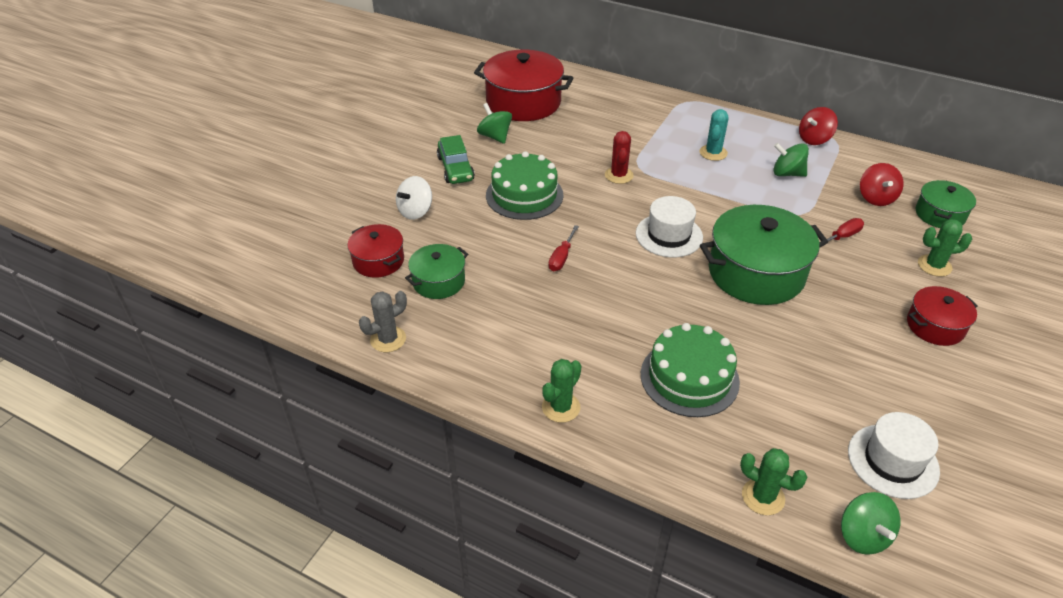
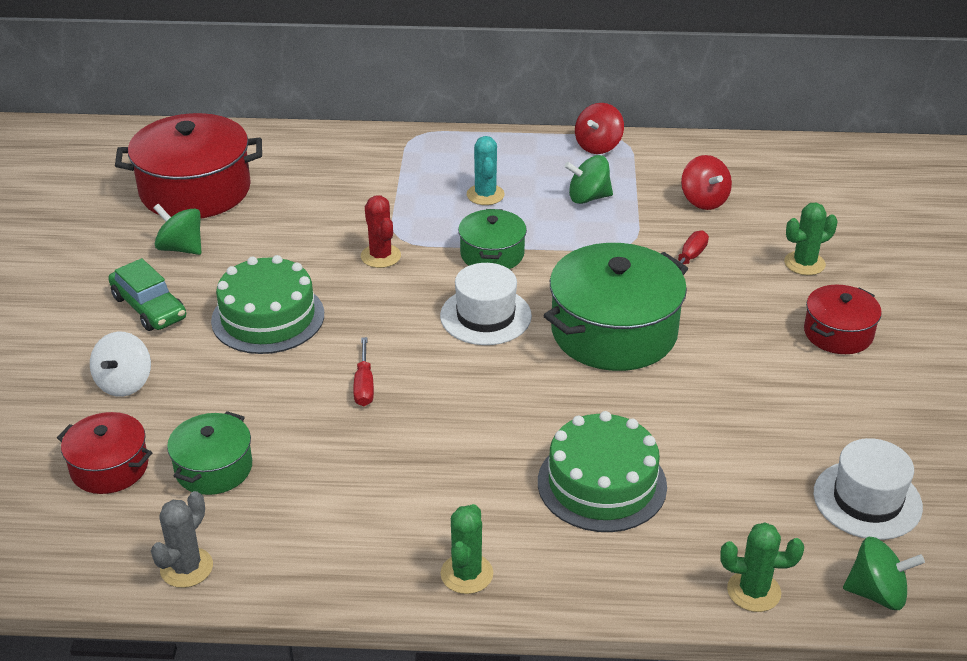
camera: 25 degrees left, 5 degrees down
(863, 536) = (877, 593): green spinning top -> green spinning top turned 45 degrees counterclockwise
(940, 214) = (782, 201): green pot -> green pot (492, 254)

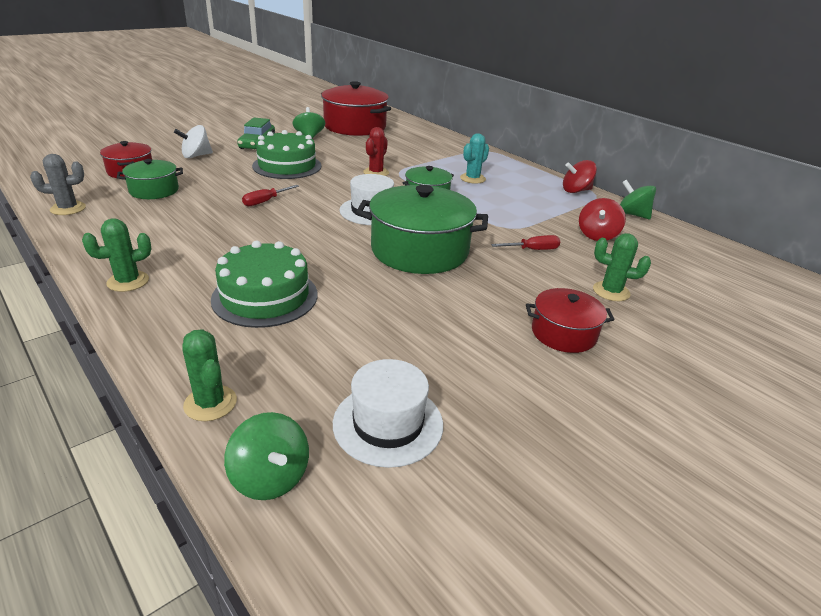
camera: 45 degrees right, 5 degrees down
(588, 198) = (526, 203): green spinning top -> green spinning top (632, 214)

